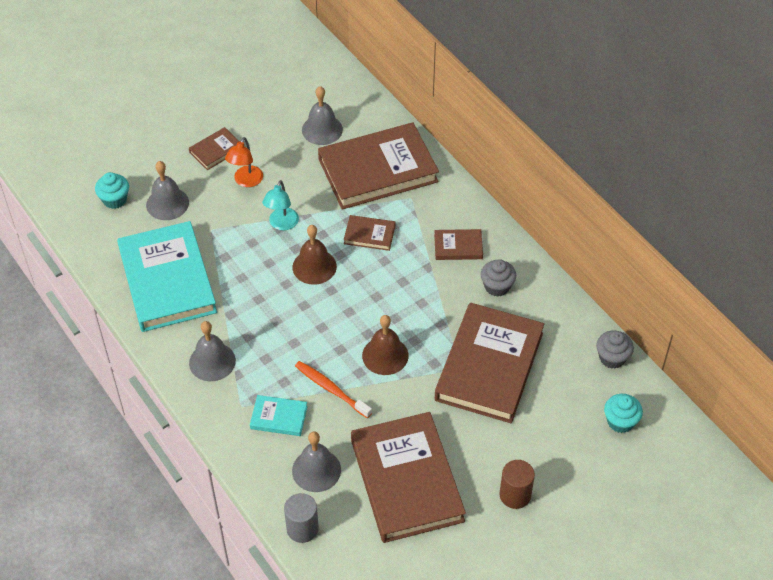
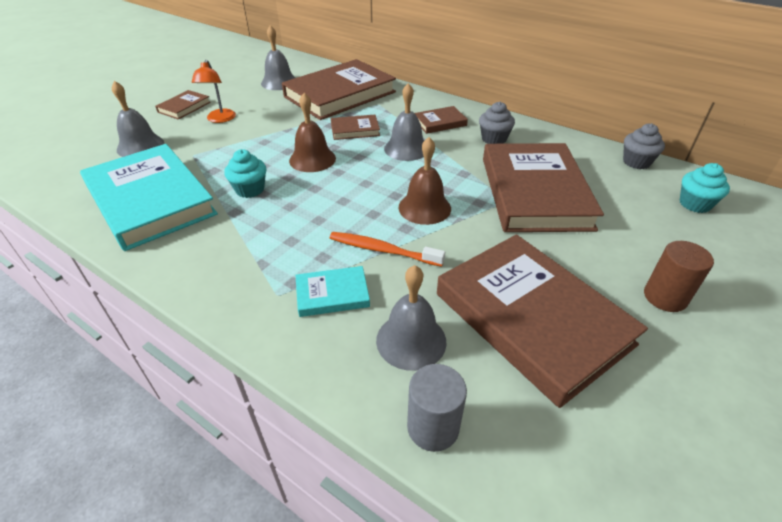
camera: 20 degrees left, 10 degrees down
(115, 200) = (80, 153): turquoise cupcake -> turquoise cupcake (250, 189)
(212, 361) = (224, 259): grey bell -> grey bell (406, 148)
(282, 224) = (266, 138): turquoise lamp -> none

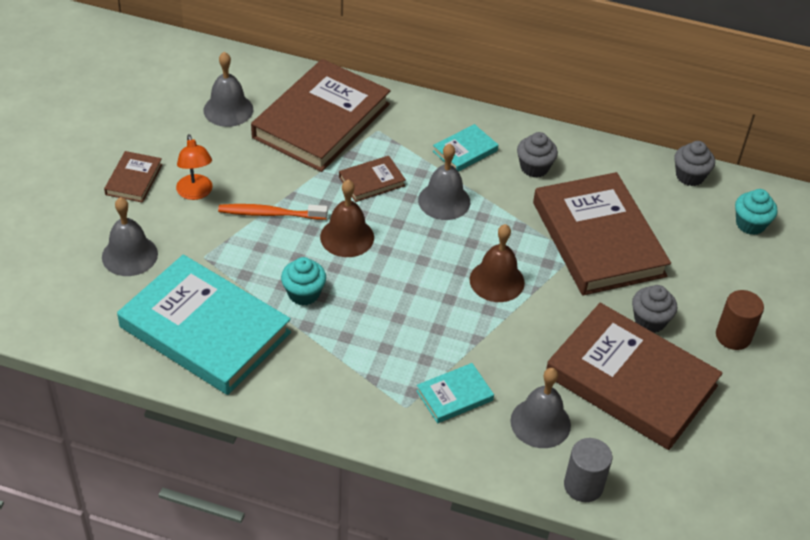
camera: 20 degrees left, 5 degrees up
(382, 250) = (478, 340): orange toothbrush -> orange toothbrush (270, 214)
(440, 122) = (465, 151): brown book -> turquoise book
(569, 265) = (650, 321): none -> grey cupcake

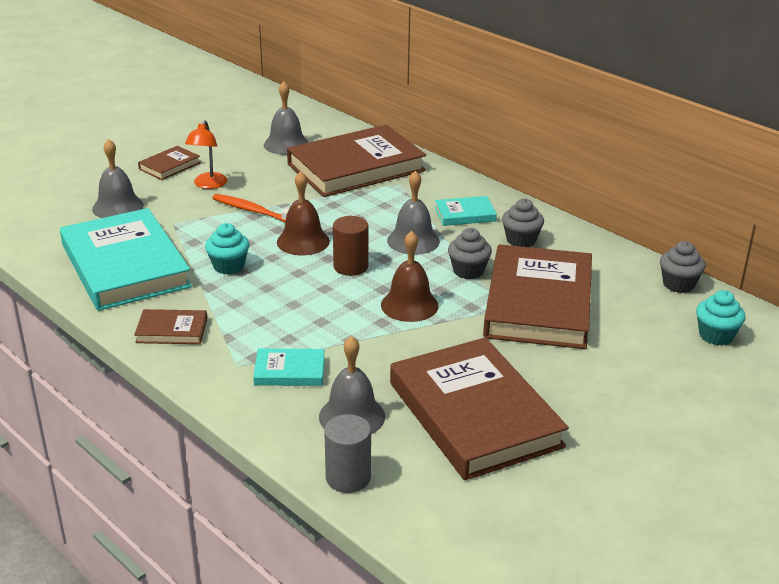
camera: 30 degrees right, 15 degrees down
(372, 181) = (361, 213): brown book -> brown book (172, 330)
(650, 321) = (537, 376): grey cupcake -> grey cupcake (468, 271)
(733, 336) = (619, 414): brown cylinder -> brown cylinder (350, 267)

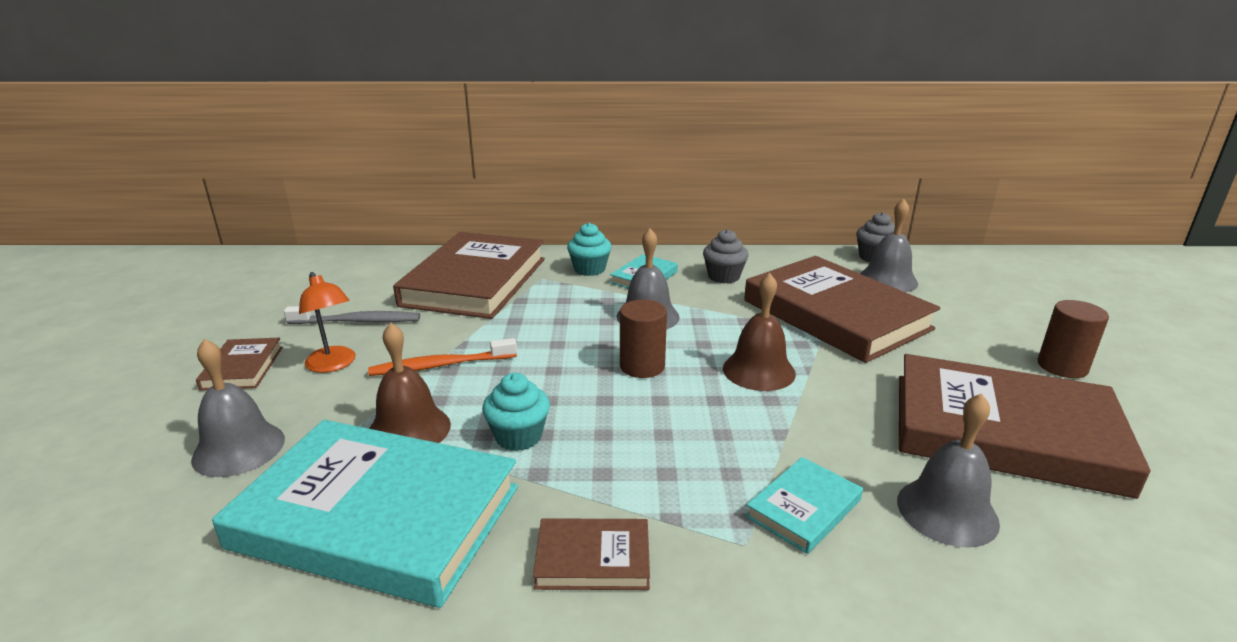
camera: 45 degrees left, 5 degrees down
(172, 330) = (593, 559): brown book -> brown book turned 45 degrees clockwise
(255, 164) = (357, 321): none -> grey toothbrush
(286, 144) = (362, 290): grey bell -> grey bell (887, 280)
(303, 241) = (550, 368): brown bell -> brown bell (409, 429)
(348, 477) = (1089, 583): grey cylinder -> none
(468, 271) = (739, 317): grey cupcake -> none
(616, 417) = (1062, 366): none -> brown cylinder
(716, 335) = (965, 278): turquoise cupcake -> turquoise cupcake (589, 269)

